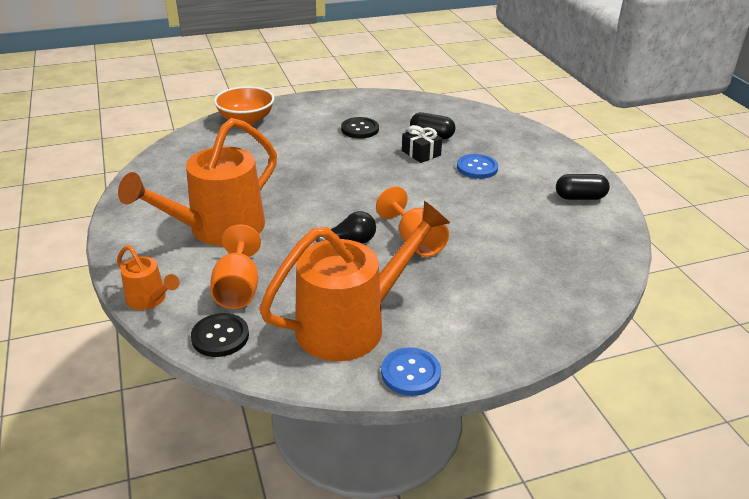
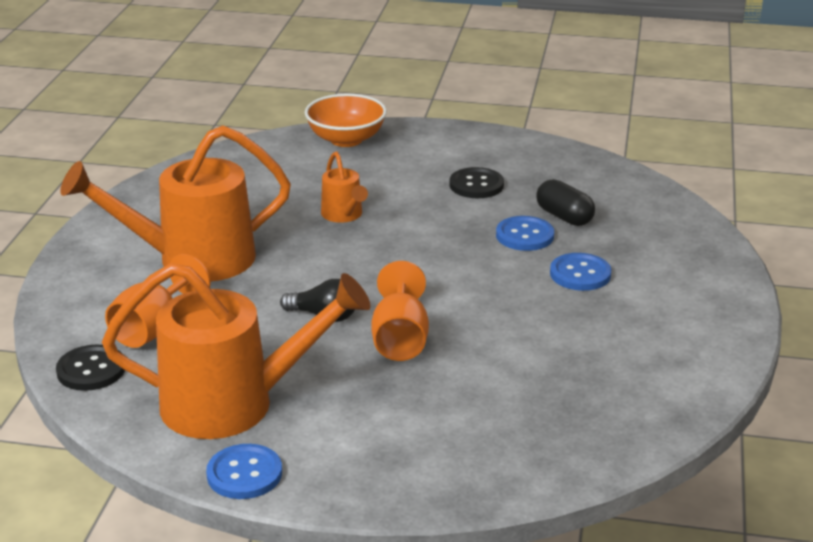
camera: 30 degrees right, 5 degrees down
(150, 300) = (59, 311): orange watering can -> orange watering can (344, 215)
(421, 153) = (524, 235): black gift -> blue button
(580, 197) = (683, 351): black capsule -> none

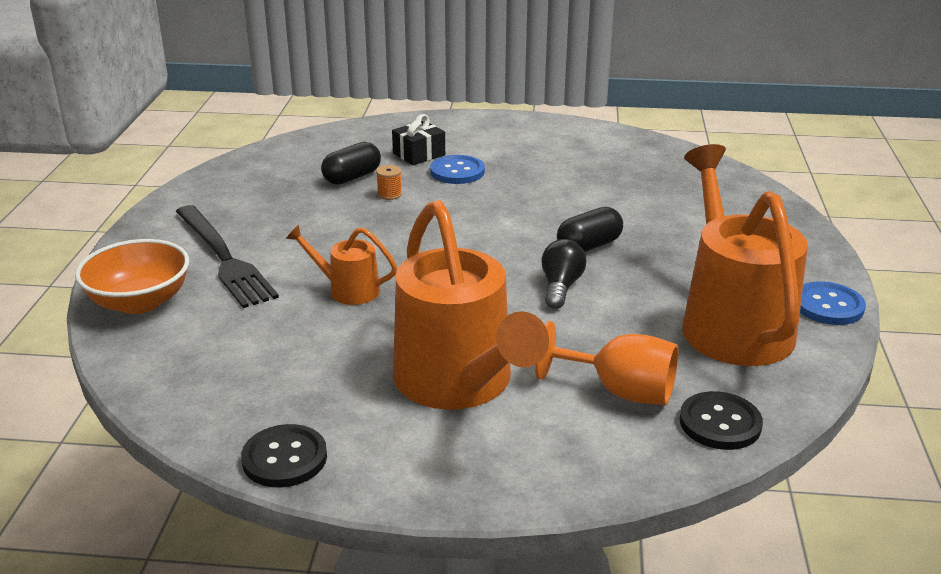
camera: 95 degrees left, 0 degrees up
(344, 215) = (347, 290): orange watering can -> orange watering can turned 135 degrees counterclockwise
(400, 339) = (589, 246): orange goblet -> black capsule
(408, 165) = (224, 258): none -> black fork
(476, 185) = (280, 218): black button -> black button (284, 458)
(524, 235) = (389, 194): blue button -> orange spool
(625, 253) = (419, 154): none -> black gift

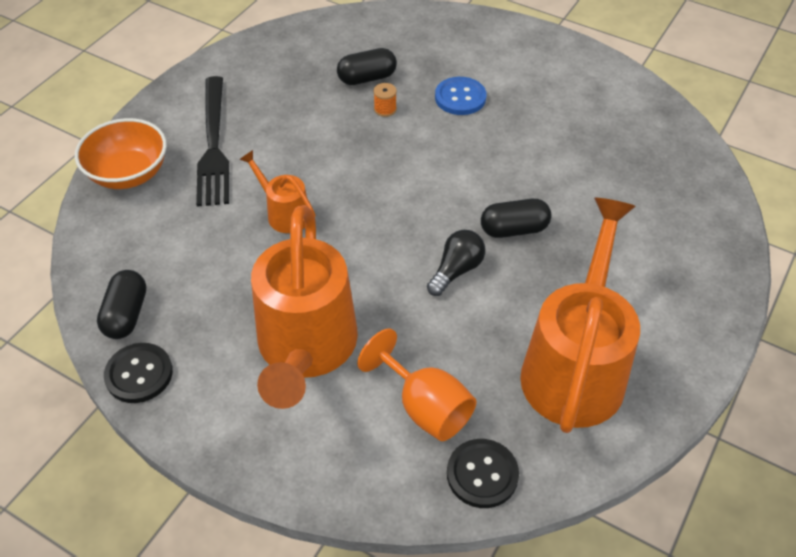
camera: 25 degrees right, 20 degrees up
(228, 414) = (126, 315): none -> black capsule
(419, 154) = (441, 65): black gift -> none
(828, 306) = (680, 380): blue button -> none

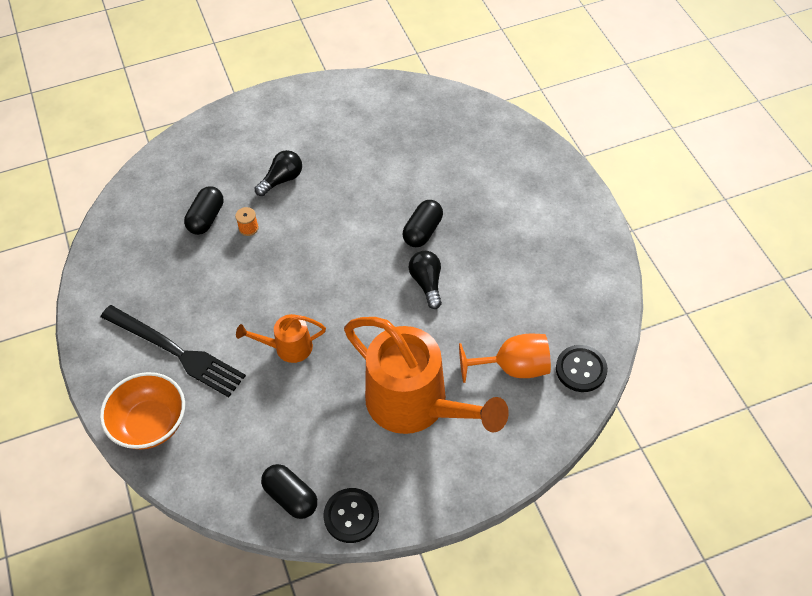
camera: 50 degrees left, 5 degrees up
(460, 97) = (282, 180): blue button -> black light bulb
(575, 365) = (547, 273): orange watering can -> none

